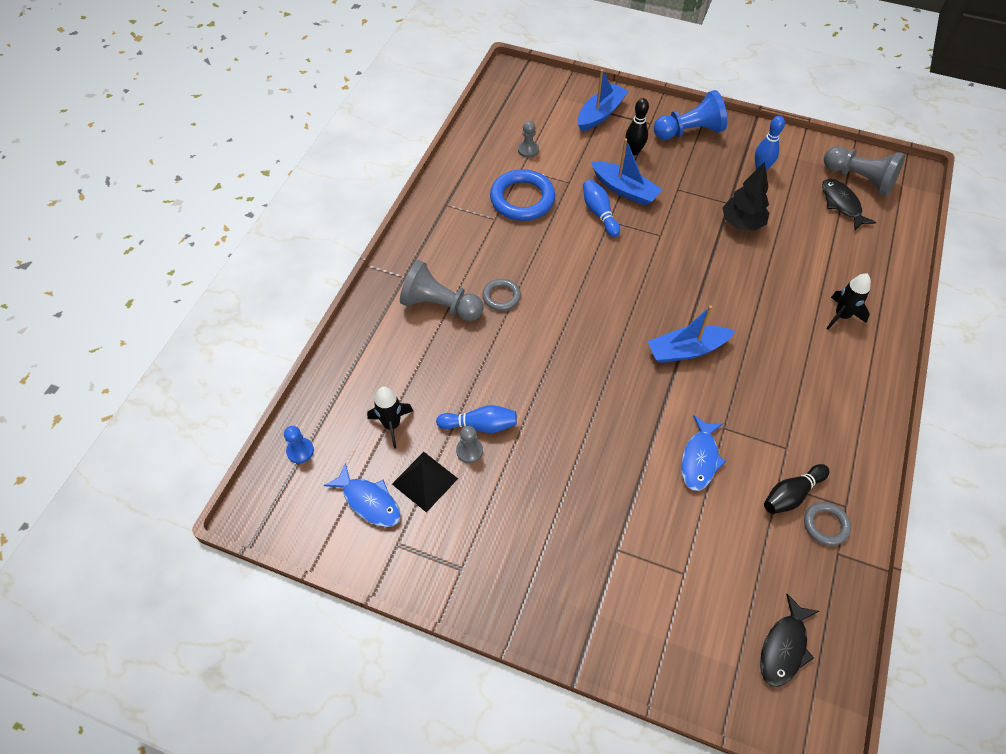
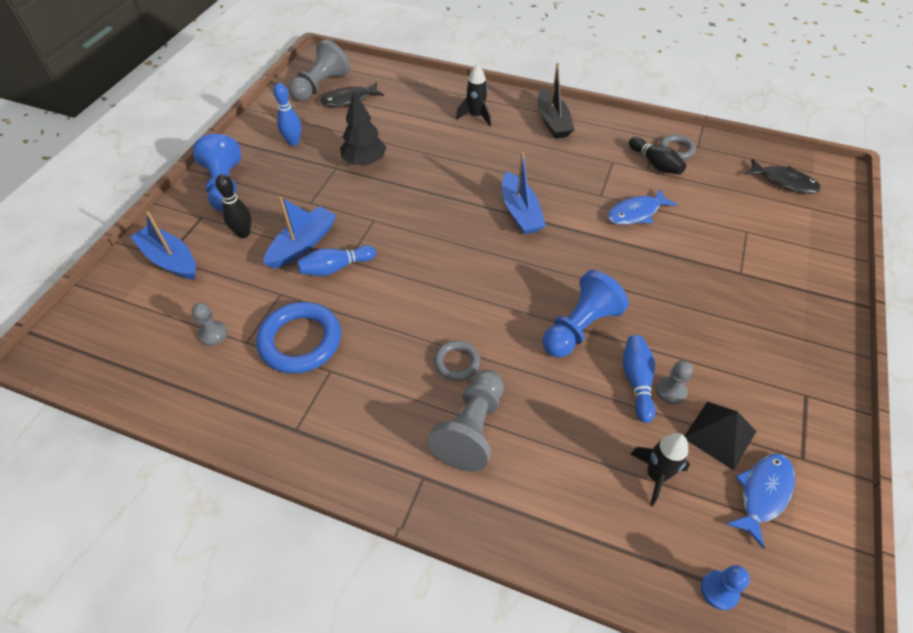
camera: 90 degrees left, 5 degrees down
(538, 387) = (579, 328): none -> blue pawn
(700, 459) = (636, 213): blue fish -> blue fish turned 135 degrees clockwise
(851, 392) = (552, 121): none -> black boat

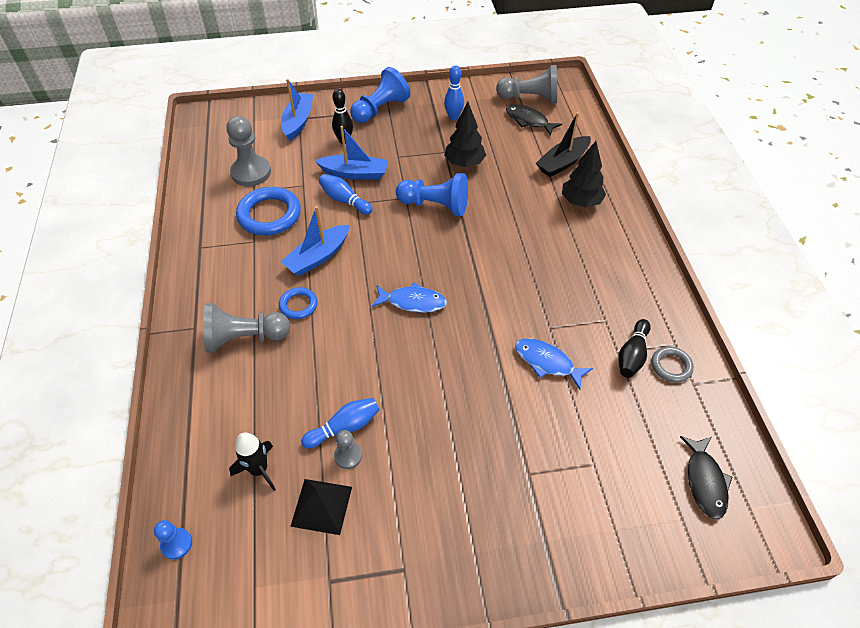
camera: 60 degrees right, 0 degrees up
(213, 334) = (251, 172): grey pawn -> grey pawn, size x1.93
(457, 362) = (298, 305): grey ring -> blue ring
(476, 116) = (580, 202): black rocket -> black tree
(520, 212) = (482, 279): blue boat -> blue boat (318, 257)
(552, 121) = (623, 255): black boat -> black boat (562, 163)
(579, 328) = (378, 368): blue pawn -> blue pawn (435, 205)
(762, 493) = (277, 555): blue fish -> blue fish (413, 302)

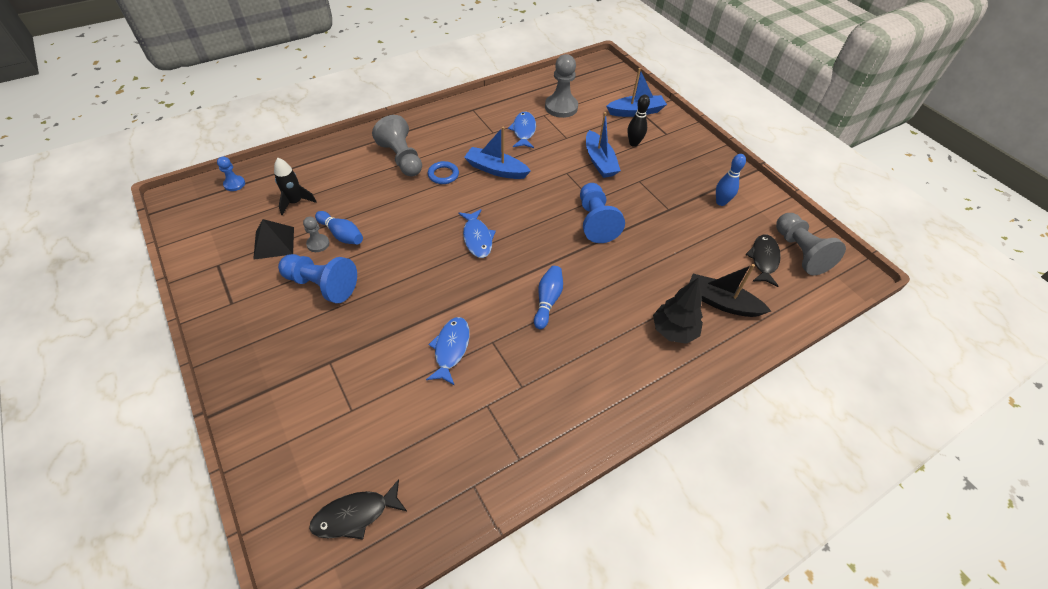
camera: 65 degrees right, 0 degrees up
(269, 215) = (523, 131): blue ring -> blue fish
(344, 200) = (565, 165): blue bowling pin -> blue bowling pin (547, 301)
(380, 109) = (690, 152): blue pawn -> blue pawn (322, 285)
(464, 163) = (663, 227): black tree -> none
(632, 355) = (487, 419): black bowling pin -> none
(671, 366) = (488, 459): grey ring -> none

